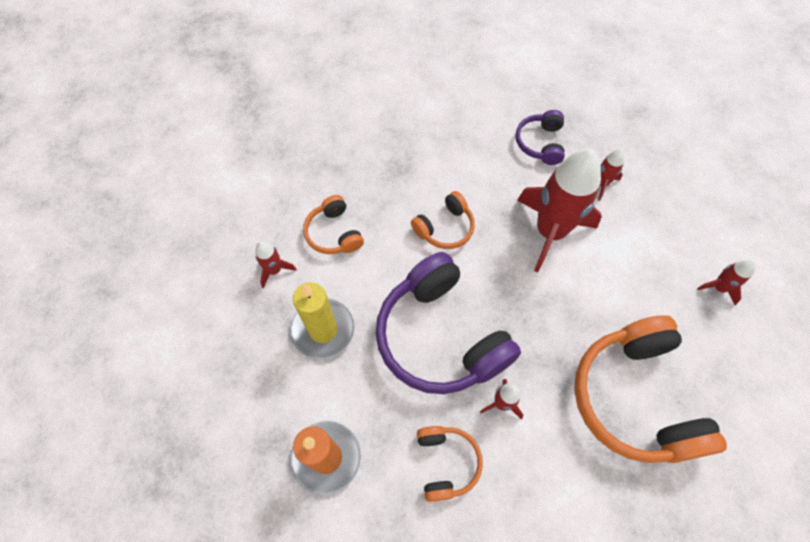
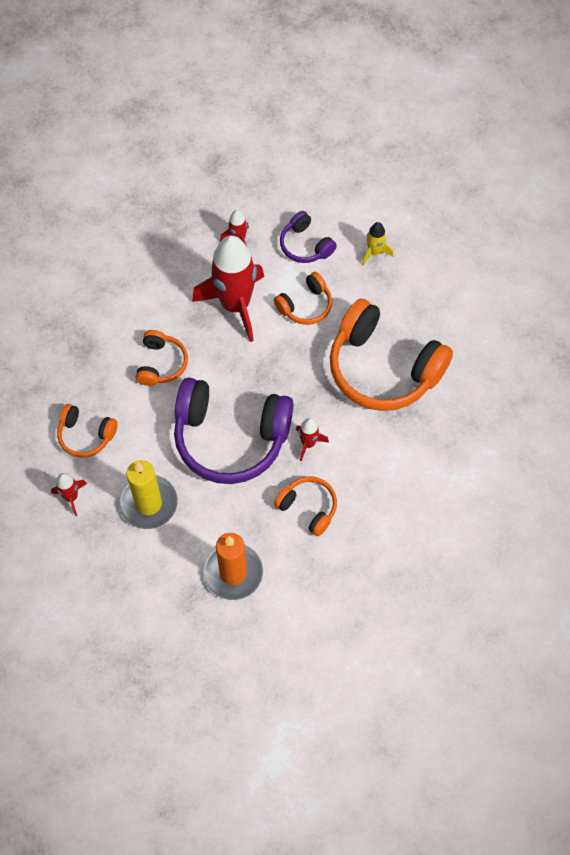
camera: 45 degrees left, 0 degrees up
(540, 143) = (168, 244): purple headphones -> purple headphones (305, 245)
(611, 281) = (305, 305): none -> orange headphones
(718, 288) = (374, 252): red rocket -> yellow rocket

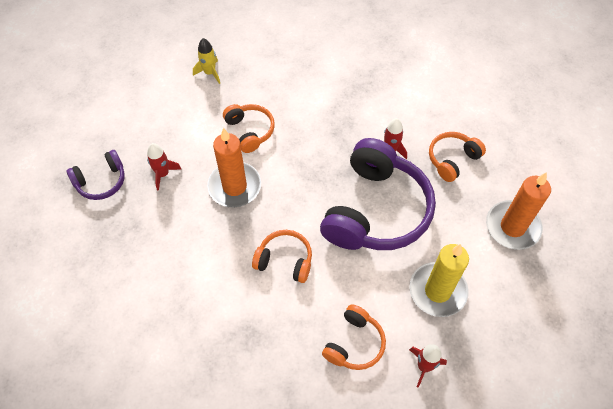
camera: 80 degrees left, 5 degrees down
(235, 305) = (234, 186): red rocket -> orange candle
(305, 245) = (186, 121): purple headphones -> purple headphones (101, 181)
(383, 368) = (326, 85): orange headphones -> none

